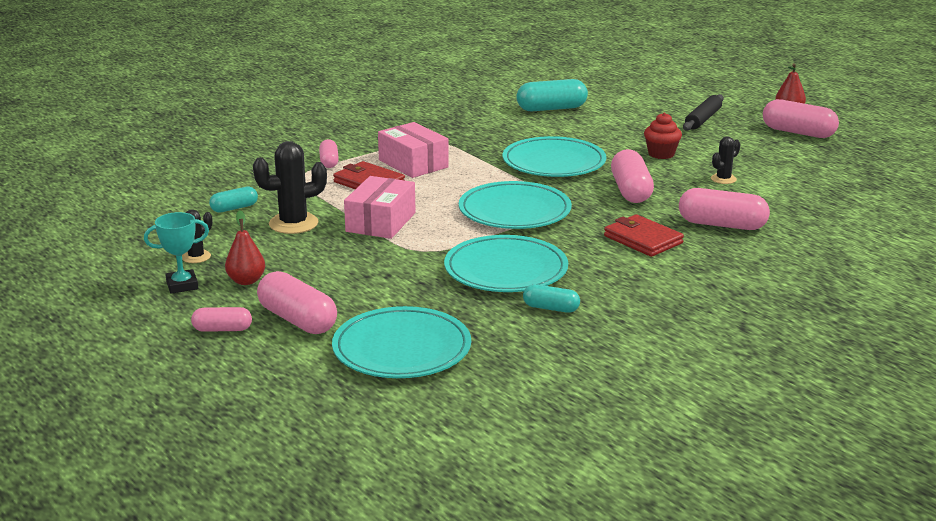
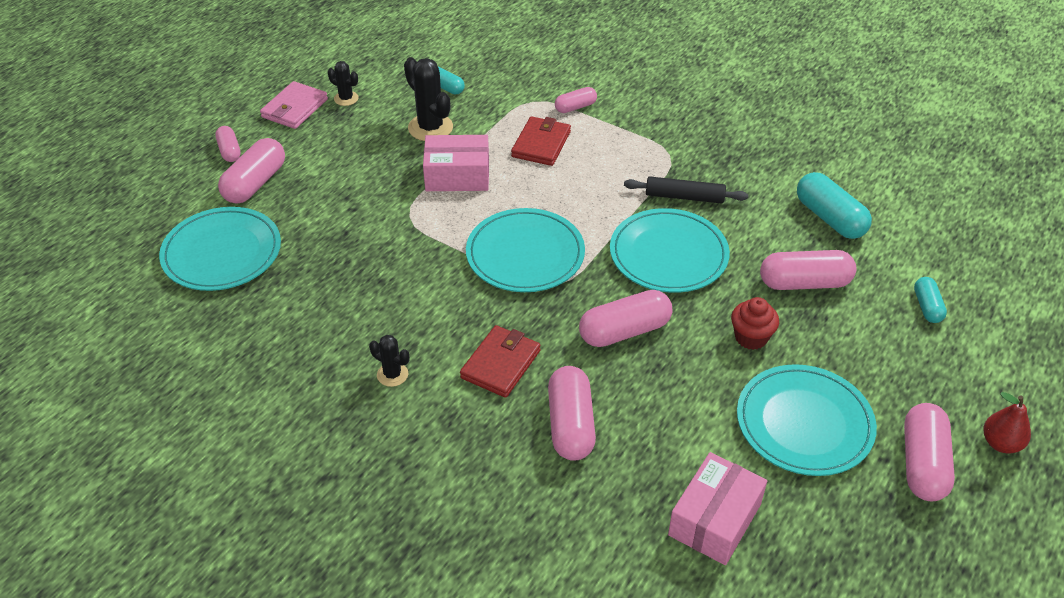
camera: 70 degrees right, 20 degrees up
(182, 285) = (295, 108): turquoise trophy -> pink wallet
(246, 281) = (313, 136): red pear -> none
(413, 164) = (603, 159): pink box -> pink box (714, 519)
(506, 270) = (390, 279): turquoise plate -> turquoise plate (804, 423)
(551, 308) = (321, 327): turquoise capsule -> turquoise capsule (927, 307)
(615, 129) = (804, 283): none -> pink capsule
(703, 119) = (898, 357): black rolling pin -> black rolling pin (684, 197)
(723, 179) = (707, 407): black cactus -> black cactus (392, 374)

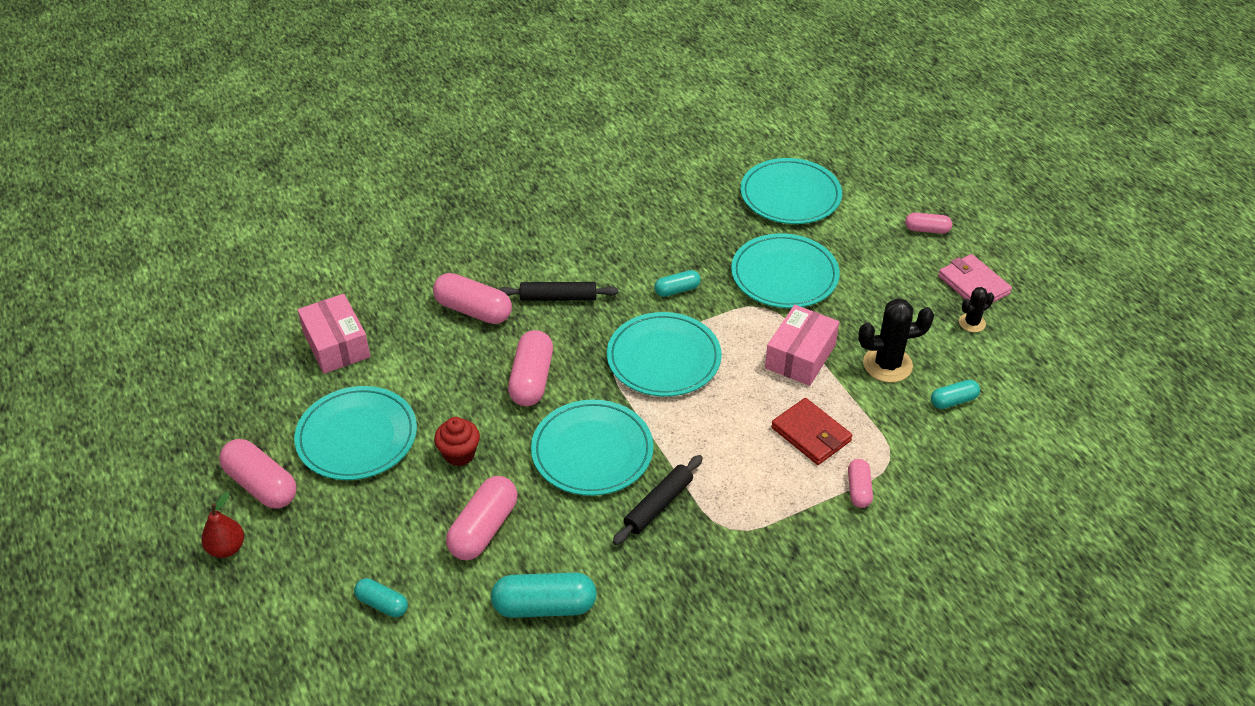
camera: 120 degrees right, 0 degrees up
(255, 183) = (870, 233): pink capsule -> none
(354, 217) = (784, 275): none -> turquoise plate
(392, 374) = (594, 242): black cactus -> none
(426, 281) = (677, 290): none -> turquoise capsule
(500, 364) = (558, 297): red wallet -> black rolling pin

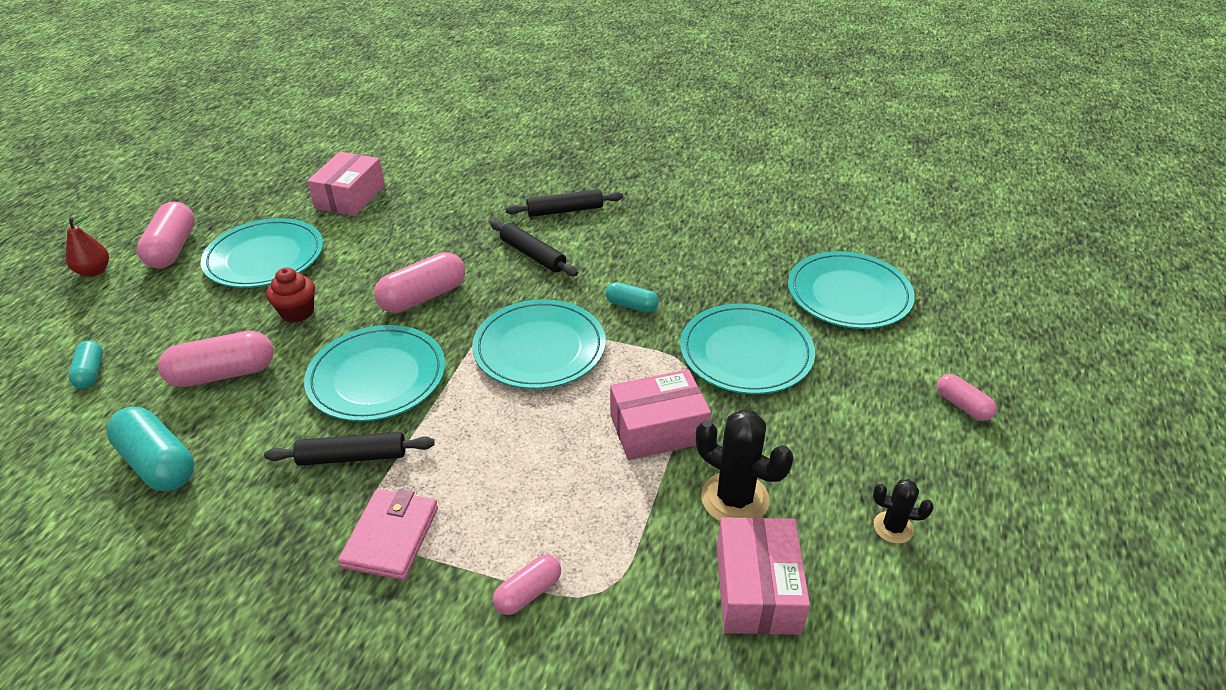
camera: 45 degrees right, 5 degrees down
(473, 310) = (463, 227): pink capsule -> none
(527, 248) = (565, 210): none -> black rolling pin
(811, 434) = (564, 503): red wallet -> none
(953, 401) = (757, 589): turquoise capsule -> pink box
(973, 285) = (948, 491): pink wallet -> pink wallet (391, 537)

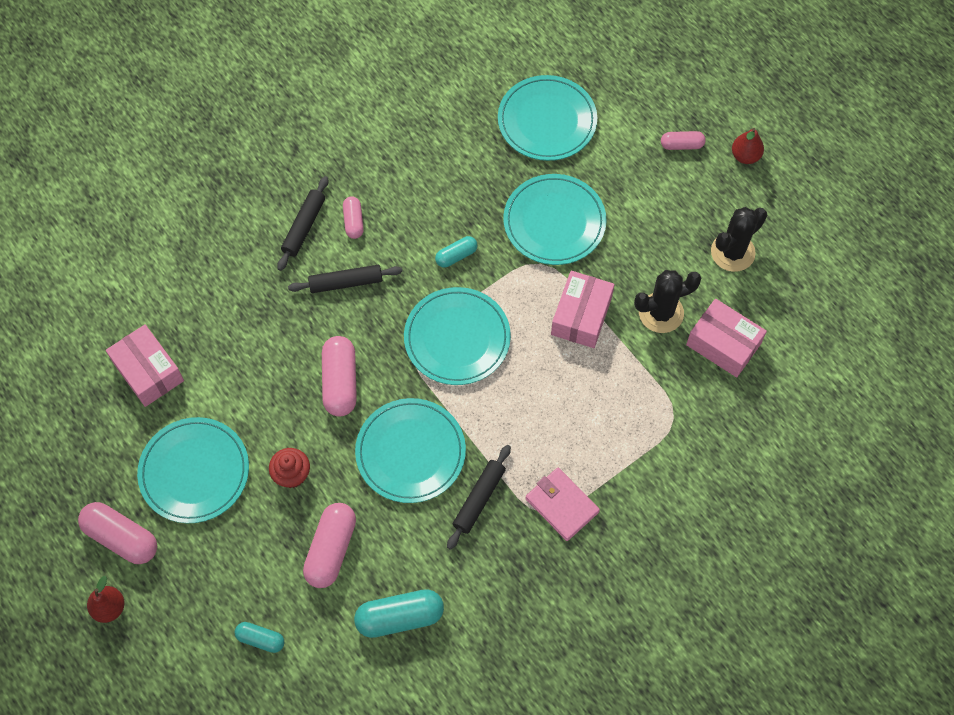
camera: 55 degrees left, 25 degrees up
(528, 593) = (650, 454): pink capsule -> pink capsule (353, 222)
(893, 527) = (732, 252): black cactus -> black cactus, size x1.79
(1029, 470) = (745, 156): none -> red pear

